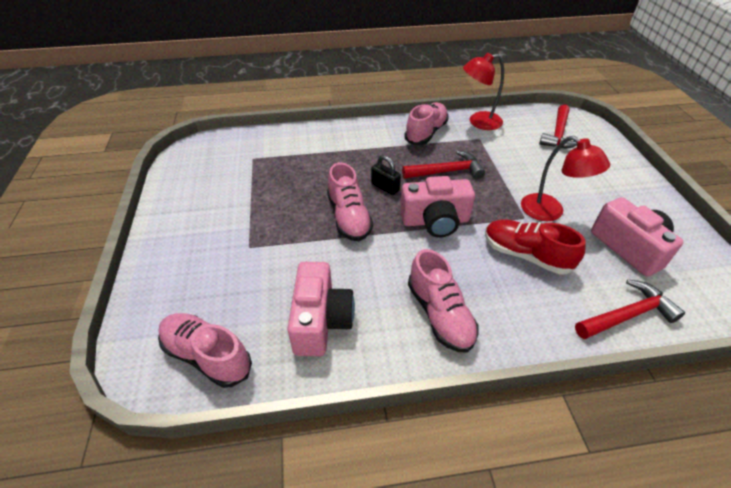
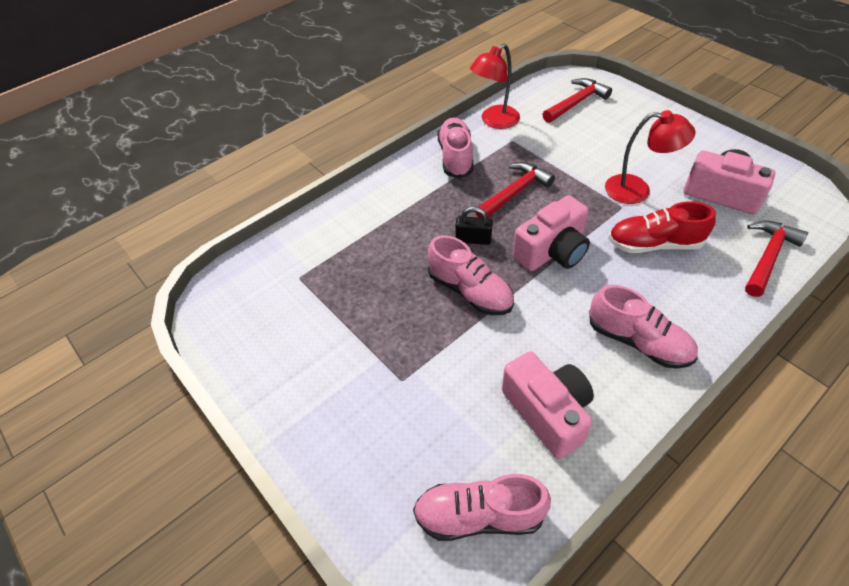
camera: 30 degrees left, 5 degrees up
(558, 134) = (576, 103): red hammer -> red hammer turned 120 degrees counterclockwise

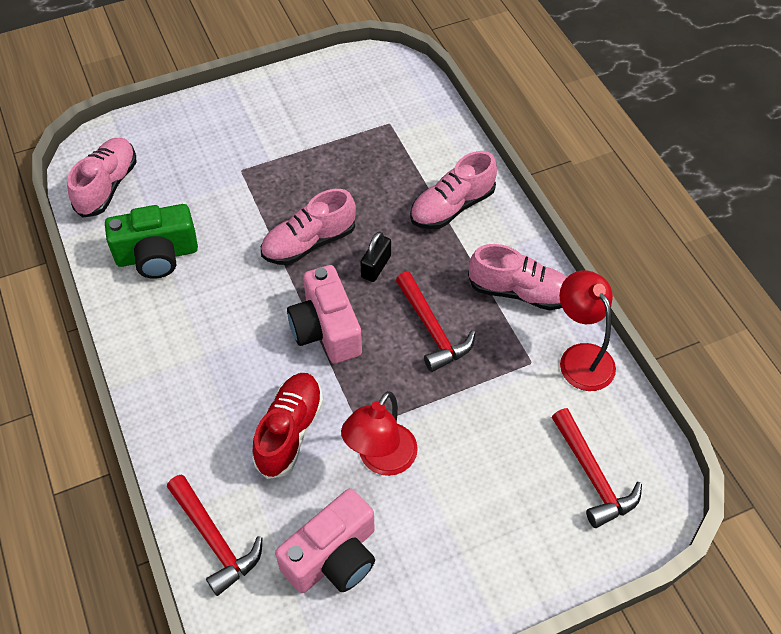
camera: 105 degrees right, 5 degrees up
(547, 412) = (157, 255): pink camera -> green camera
(638, 341) = (182, 352): pink shoe -> pink shoe (452, 207)

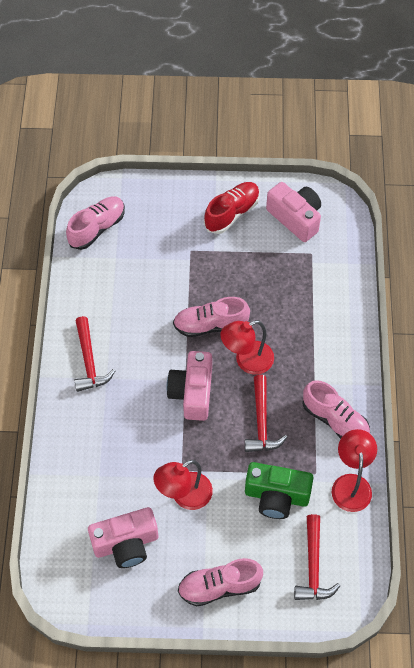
camera: 25 degrees right, 5 degrees up
(157, 255) = (108, 294): green camera -> green camera (276, 496)
(214, 539) = (61, 501): red hammer -> red hammer (89, 361)
(289, 431) = (137, 452): red shoe -> red shoe (232, 213)
(350, 93) = (295, 218): none -> pink camera
(376, 267) = (247, 361): black padlock -> red lamp
(452, 207) = (322, 337): pink shoe -> pink shoe (219, 586)

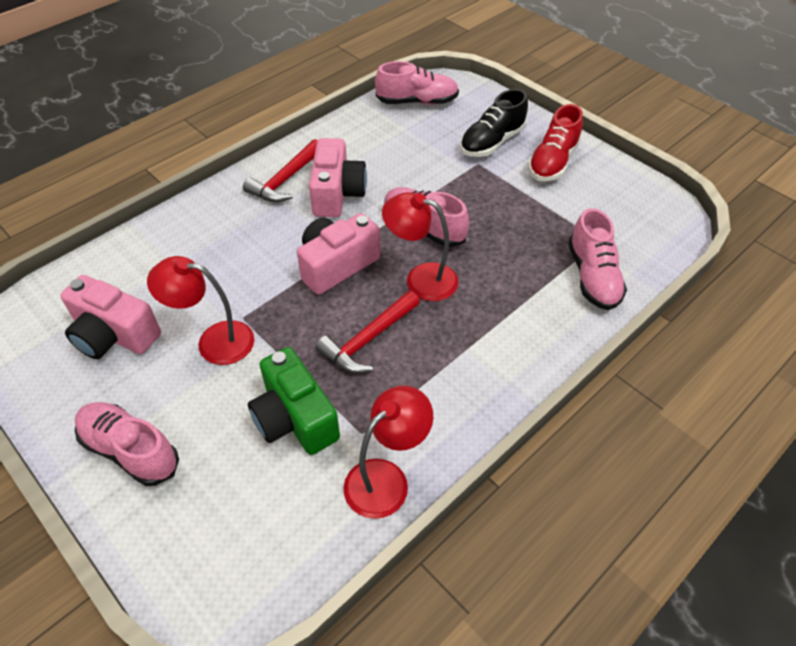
camera: 45 degrees right, 10 degrees down
(181, 226) = (492, 142): none -> black shoe
(232, 213) = (553, 162): red shoe -> red shoe turned 120 degrees clockwise
(295, 218) = (615, 203): pink camera -> pink camera (337, 193)
(313, 566) = (240, 524): red hammer -> none
(335, 420) = (446, 401): pink shoe -> pink shoe (593, 277)

